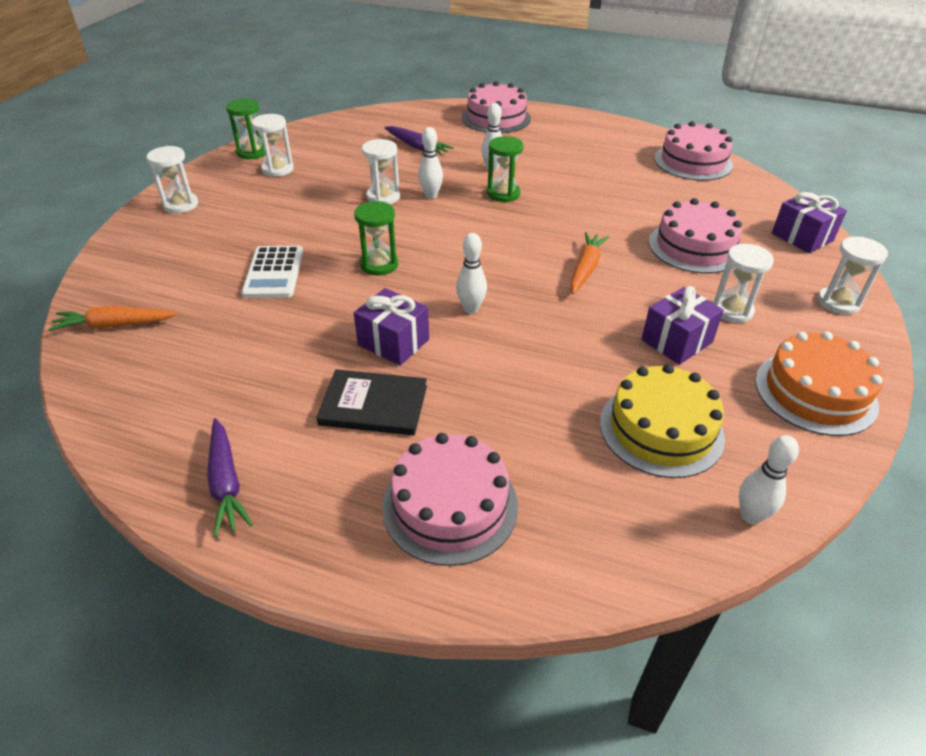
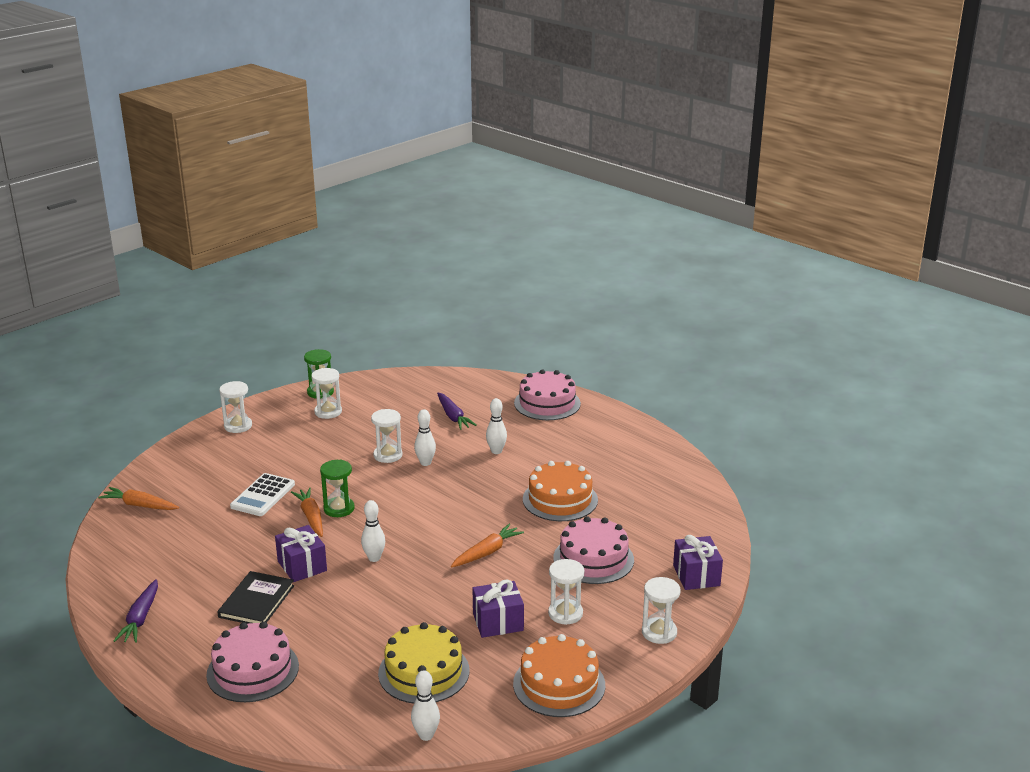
camera: 25 degrees right, 15 degrees down
(354, 282) = (311, 517): none -> orange carrot
(374, 405) = (256, 601): black book -> black book turned 75 degrees clockwise
(503, 194) = (484, 475): green hourglass -> none
(600, 199) = (560, 499): none -> orange cake
(693, 162) = (680, 486): pink cake -> none

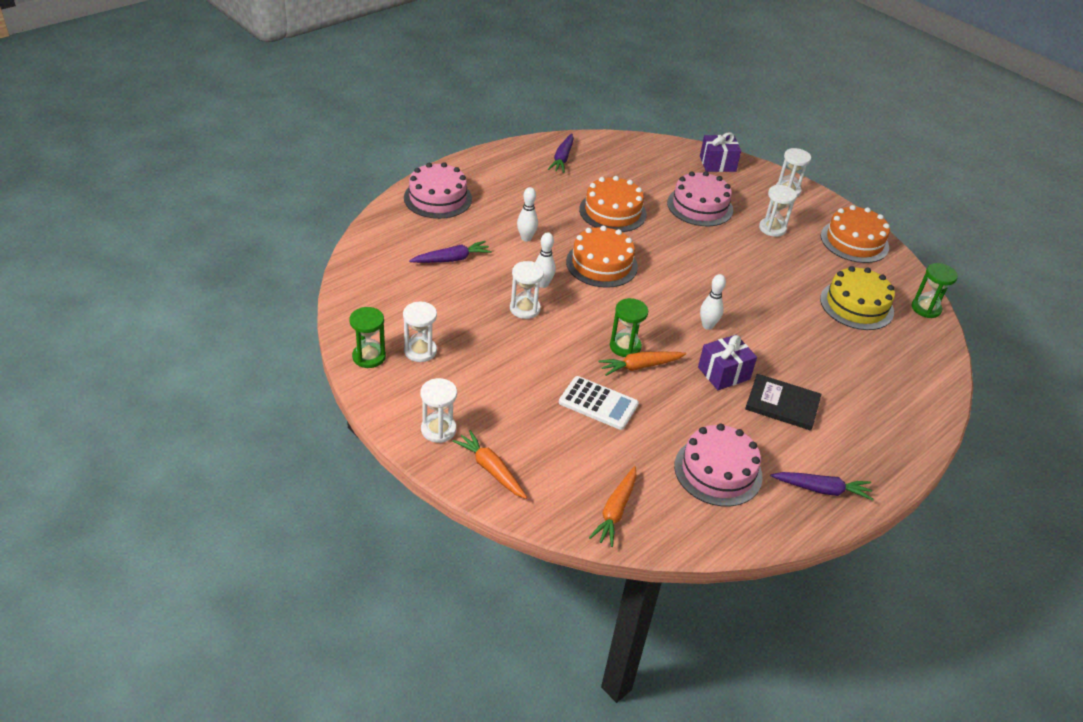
camera: 90 degrees left, 15 degrees up
(253, 670) = (878, 404): pink cake -> pink cake (718, 471)
(426, 735) = (926, 308): white bowling pin -> green hourglass
(464, 494) = (601, 264): none -> orange cake
(487, 552) = (694, 259): orange carrot -> orange carrot (490, 469)
(498, 622) = (788, 262): purple gift -> none
(652, 466) = (562, 158): none -> purple carrot

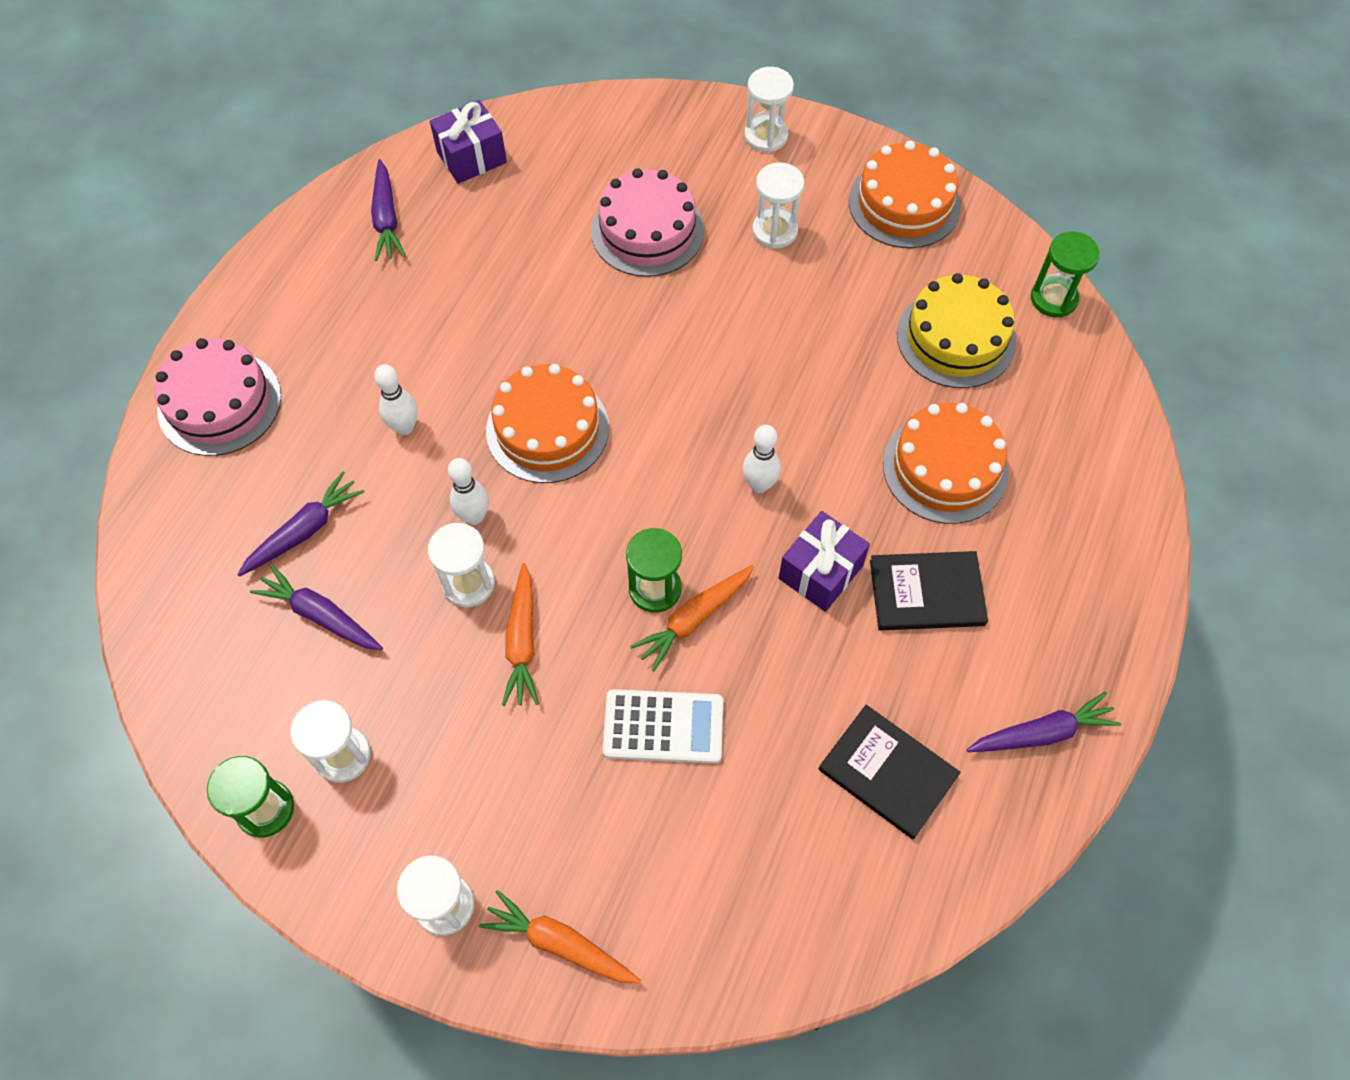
camera: 20 degrees left, 20 degrees up
(441, 293) = (320, 615): none -> purple carrot
(612, 212) = (517, 305): orange cake -> orange cake (945, 468)
(615, 511) = (775, 928): orange carrot -> orange carrot (522, 642)
(717, 164) = (637, 123): purple gift -> purple gift (471, 157)
(718, 471) = (887, 772): pink cake -> black book

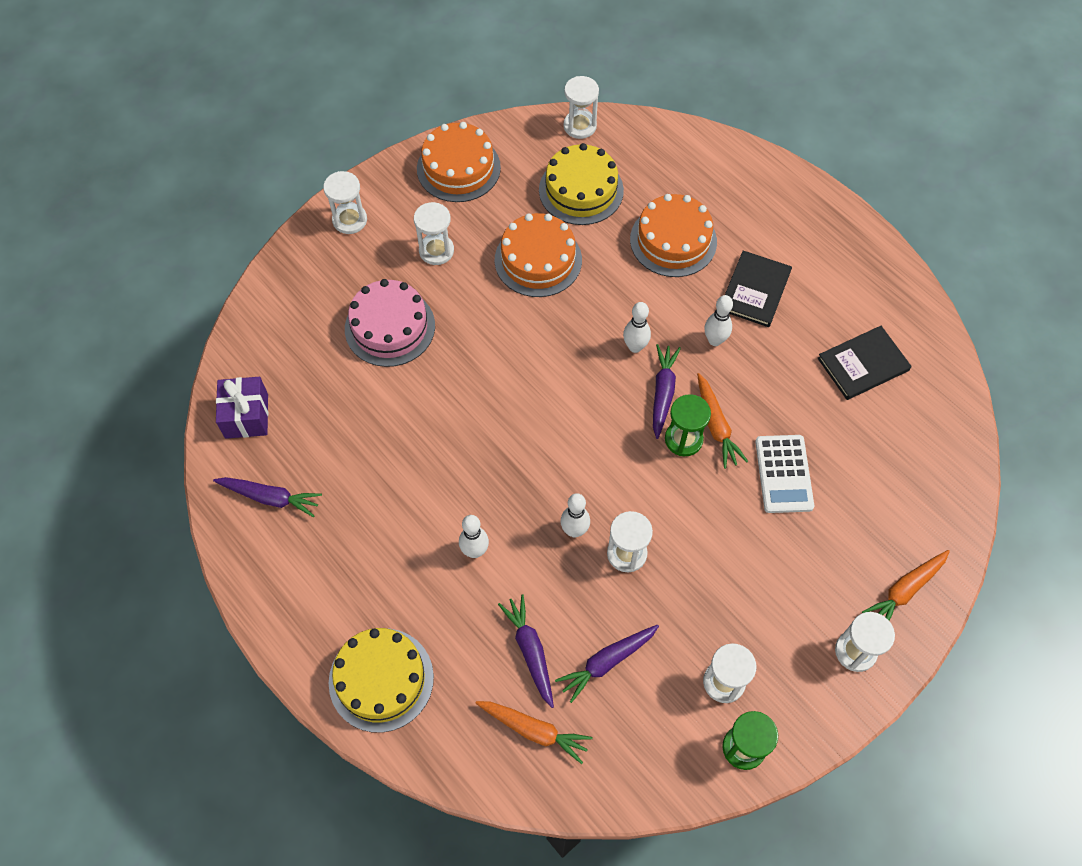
camera: 65 degrees left, 0 degrees up
(219, 403) = (381, 679): pink cake -> yellow cake
(522, 642) = (687, 535): orange carrot -> orange carrot (534, 730)
(547, 429) = (526, 456): orange cake -> orange cake (538, 260)
(663, 726) = (784, 474): white calculator -> white calculator turned 150 degrees clockwise
(820, 572) = (714, 340): purple gift -> white bowling pin
(1042, 733) = (869, 275): purple carrot -> purple carrot (663, 392)
(1053, 299) = (580, 126): green hourglass -> white hourglass

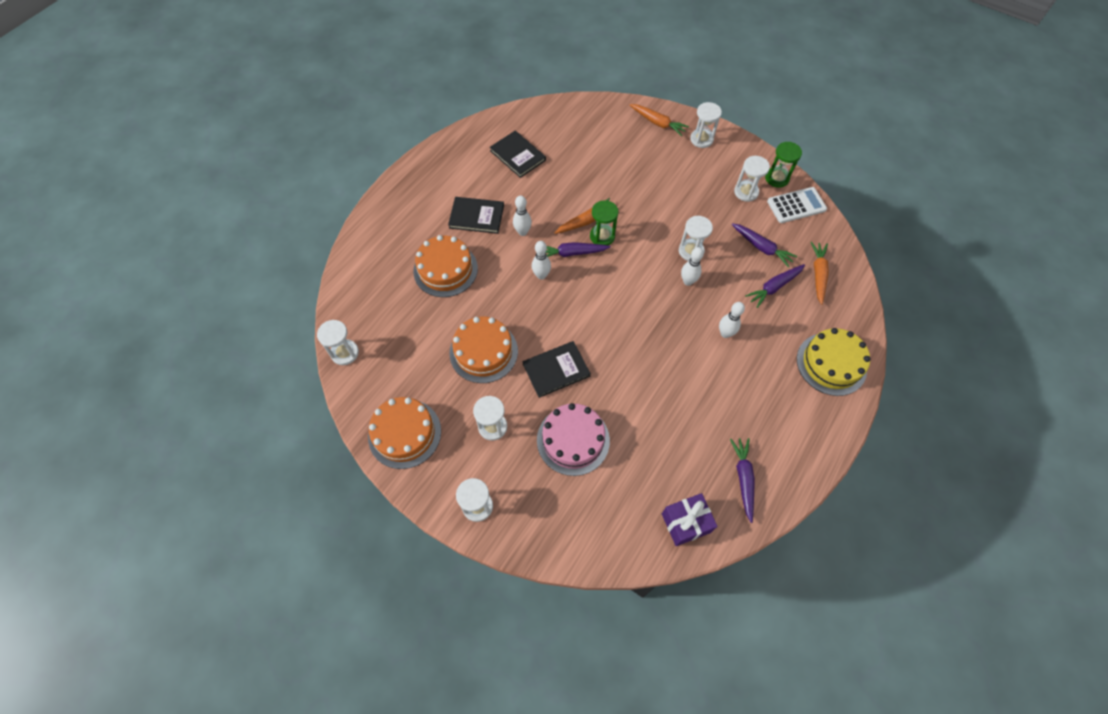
camera: 105 degrees left, 0 degrees up
(487, 331) = (556, 370): none -> black book
(581, 190) = (411, 338): yellow cake -> none
(784, 474) = (607, 183): white calculator -> white calculator (796, 205)

